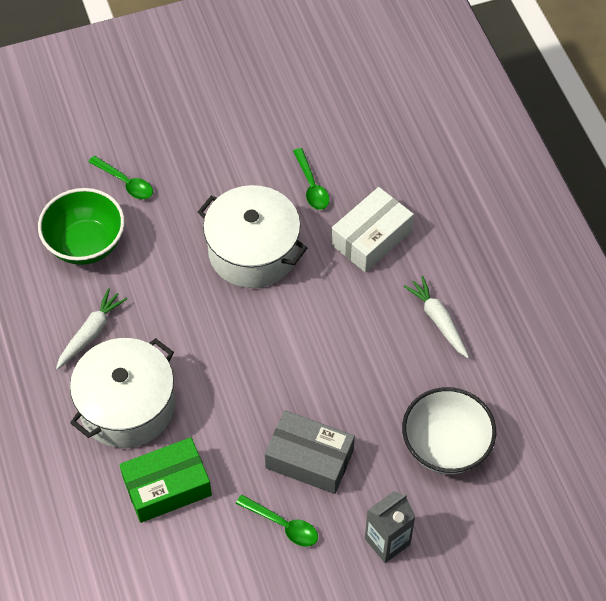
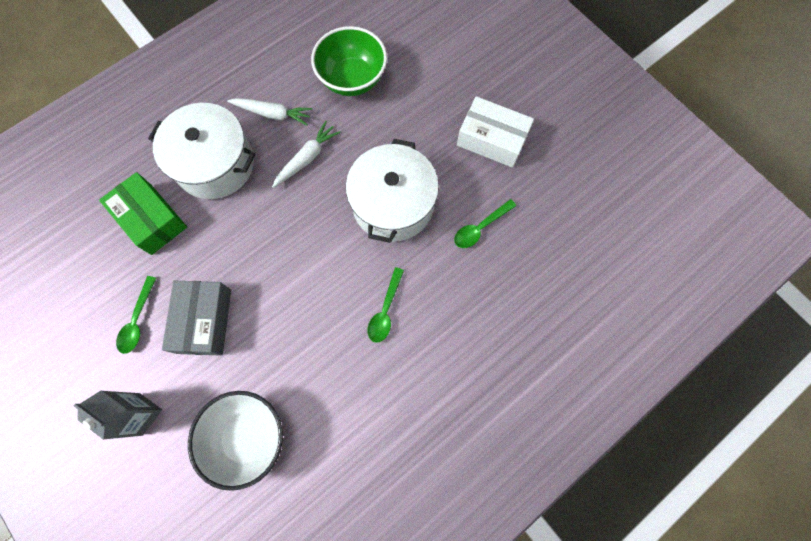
camera: 70 degrees right, 15 degrees up
(125, 182) = (422, 84): green spoon -> green spoon (385, 310)
(371, 238) = (445, 298): white box -> white box (492, 139)
(438, 320) = (378, 388): white carrot -> white carrot (307, 158)

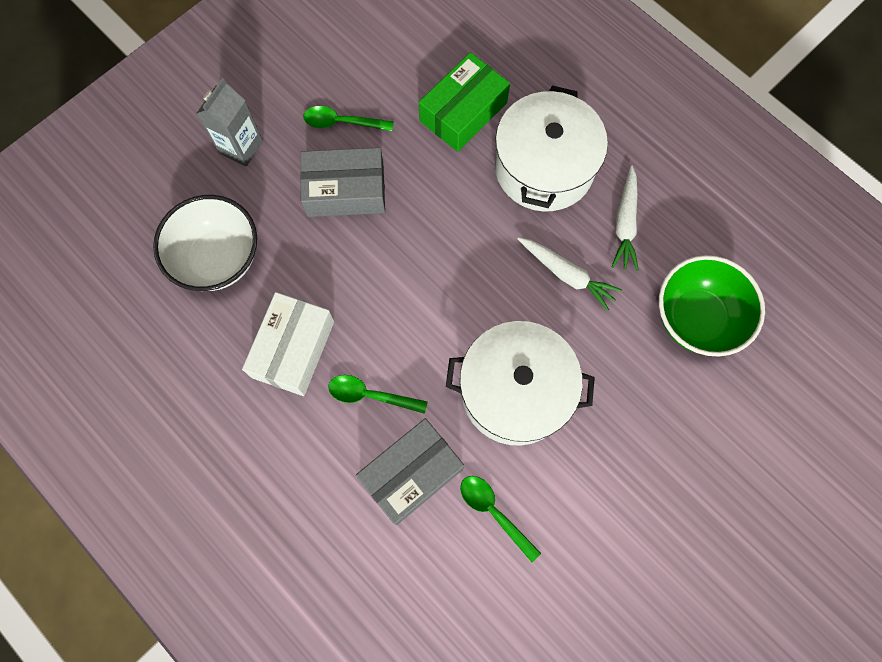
camera: 85 degrees right, 0 degrees up
(448, 284) = (411, 473): none -> grey box
(492, 139) = (632, 523): white box -> white box (293, 349)

